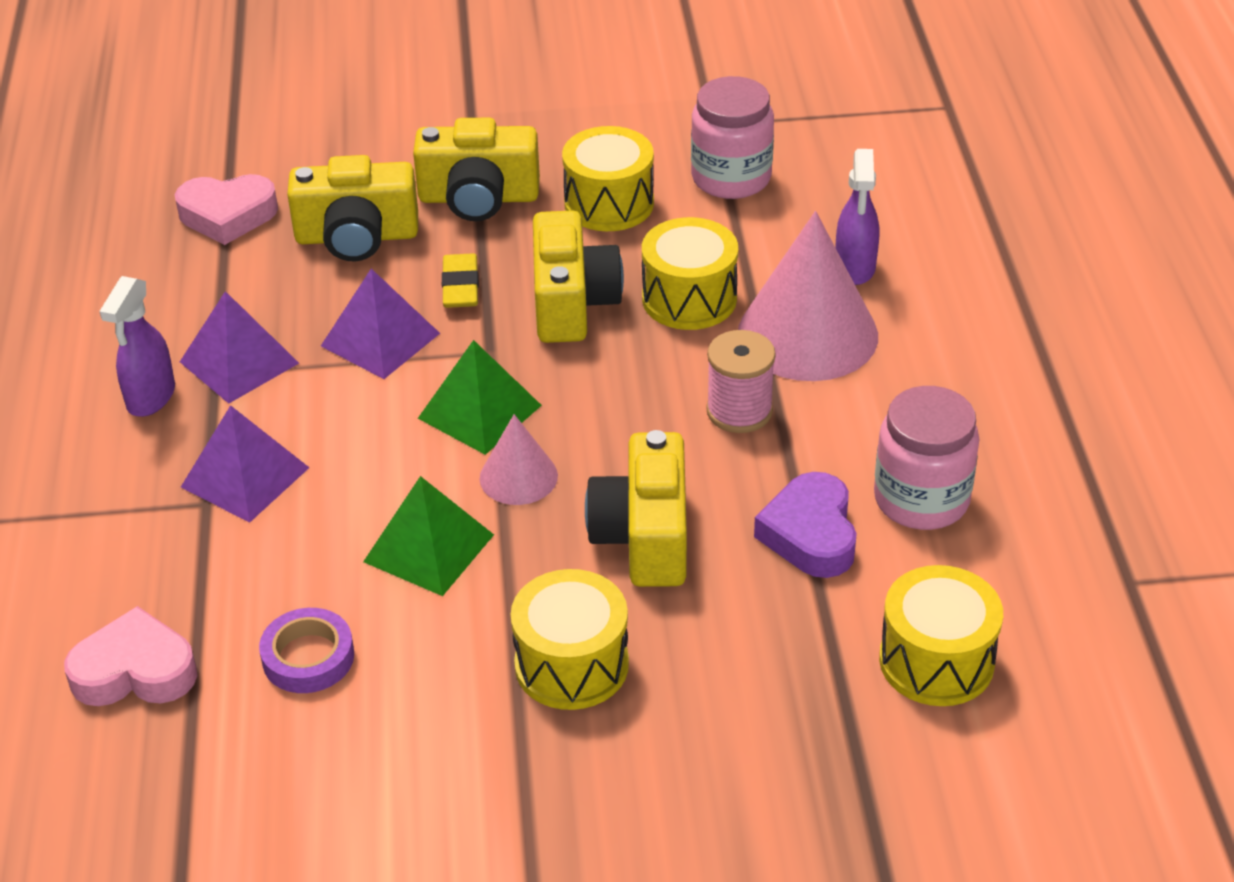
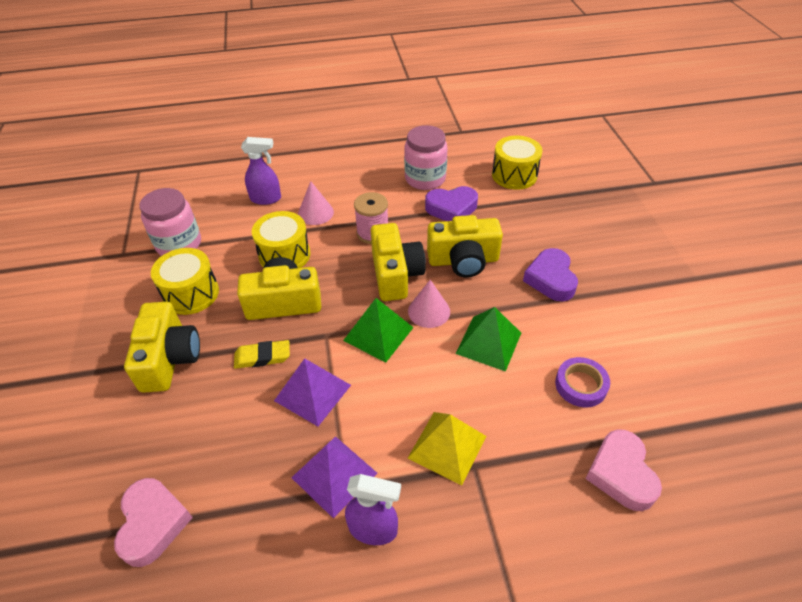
camera: 95 degrees left, 5 degrees up
(245, 477) = (447, 447): purple pyramid -> yellow pyramid
(357, 237) = (199, 424): yellow camera -> yellow camera (395, 274)
(571, 664) = (550, 279): yellow drum -> purple heart
(807, 334) = (315, 213): pink cone -> pink cone, size x0.52

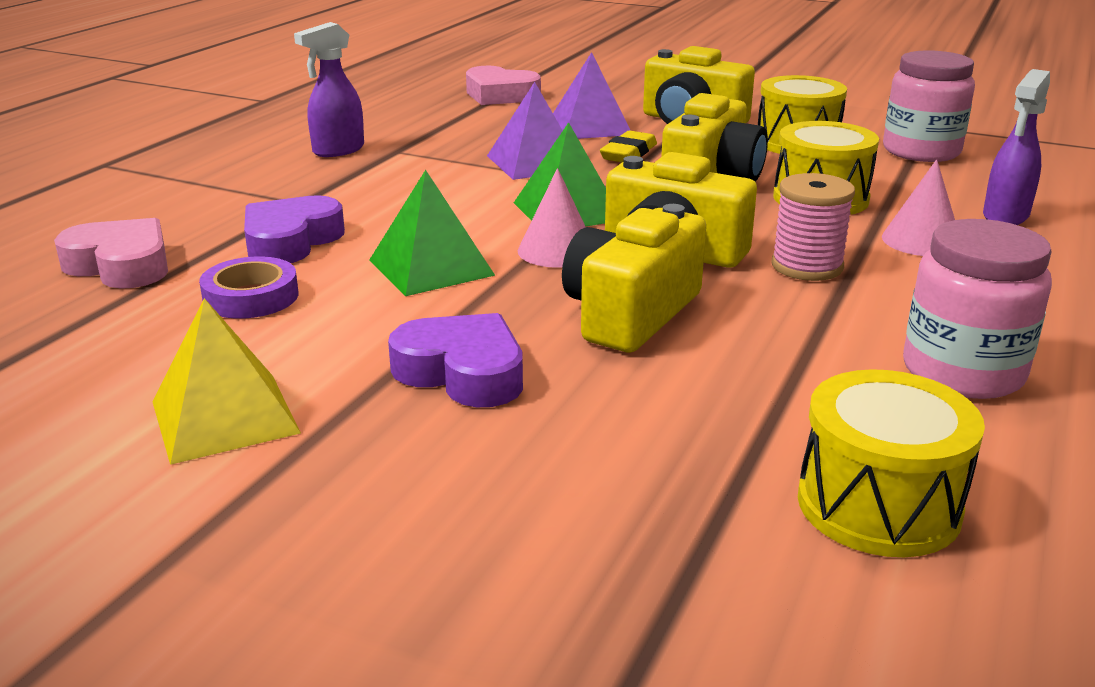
camera: 125 degrees right, 20 degrees down
(334, 475) = (419, 150): purple pyramid -> purple pyramid (590, 126)
(447, 447) = (345, 197): yellow pyramid -> yellow pyramid (224, 417)
(451, 209) = (807, 360): purple heart -> purple heart (291, 241)

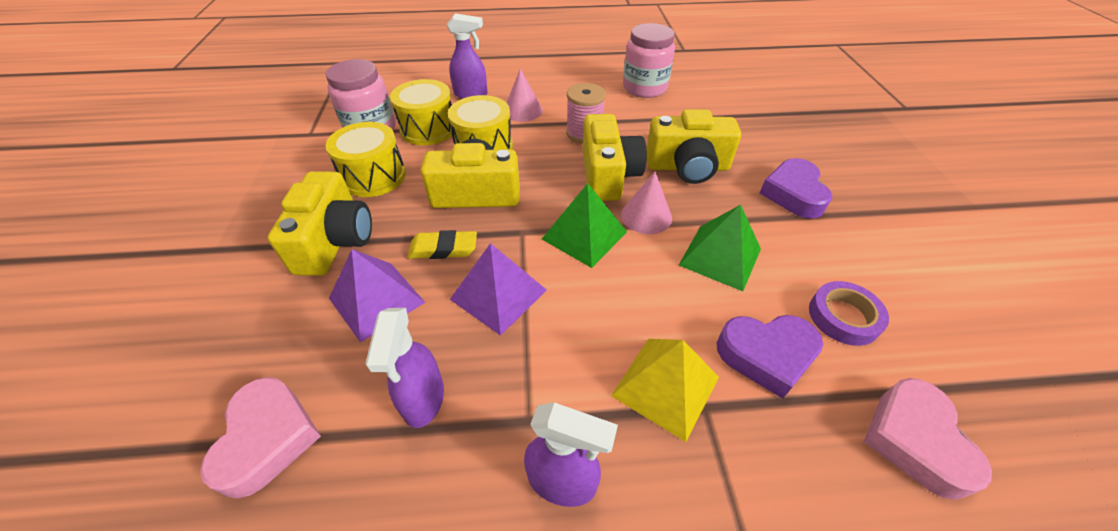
camera: 120 degrees left, 20 degrees up
(224, 417) = (918, 246): yellow pyramid -> yellow pyramid (665, 386)
(465, 128) = (423, 400): none -> purple spray bottle
(878, 505) = (743, 91): yellow drum -> yellow drum (428, 129)

